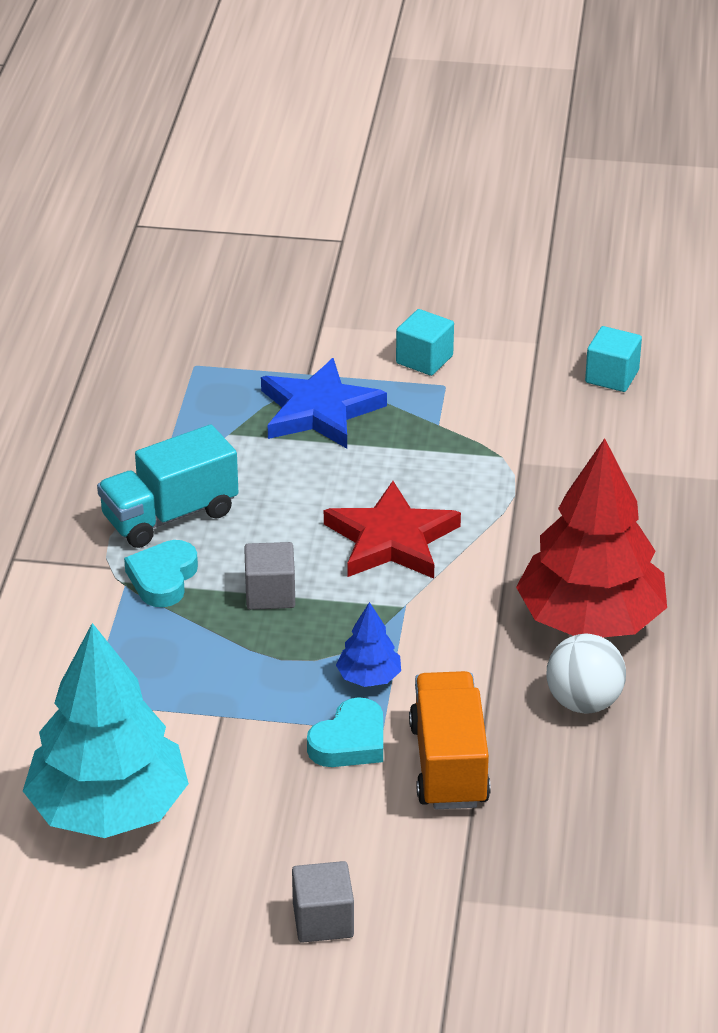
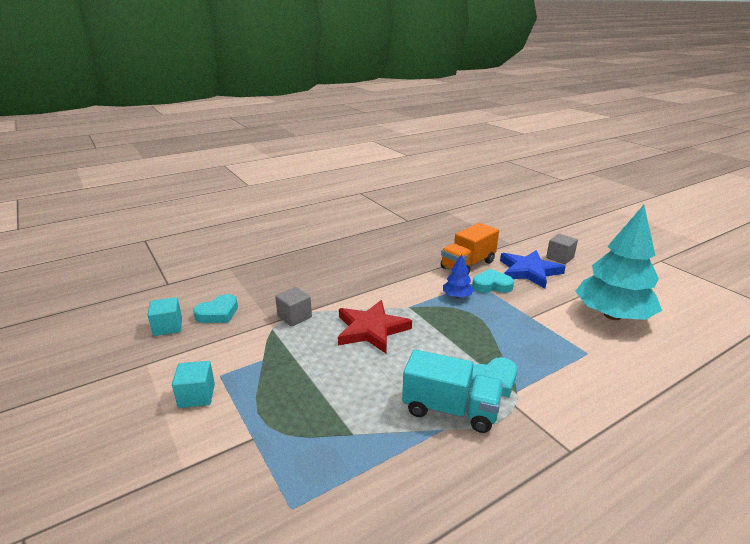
camera: 130 degrees left, 10 degrees down
(270, 594) = (452, 342): grey cube -> grey cube (294, 317)
(319, 411) = (290, 409): blue star -> blue star (529, 271)
(584, 702) = (401, 255): white ball -> none
(590, 620) = (358, 269): red tree -> none
(602, 426) = (218, 313): none -> turquoise heart

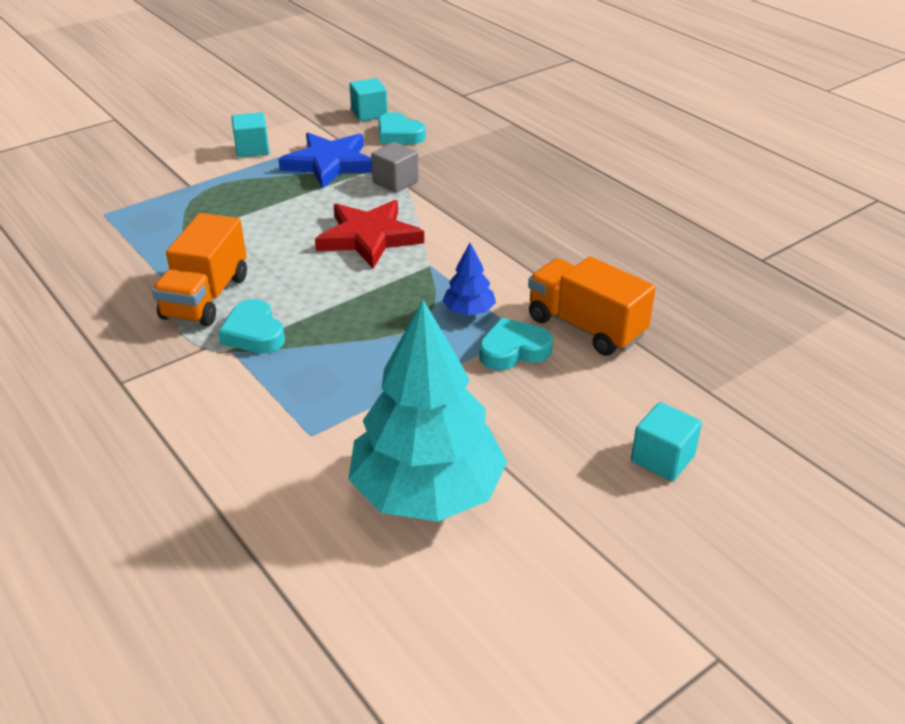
camera: 85 degrees right, 10 degrees up
(450, 410) = (206, 297): turquoise truck -> orange truck
(491, 285) = (513, 350): turquoise heart -> turquoise heart turned 105 degrees counterclockwise
(529, 271) = (582, 403): blue star -> blue star (330, 164)
(560, 258) = (662, 458): grey cube -> turquoise cube

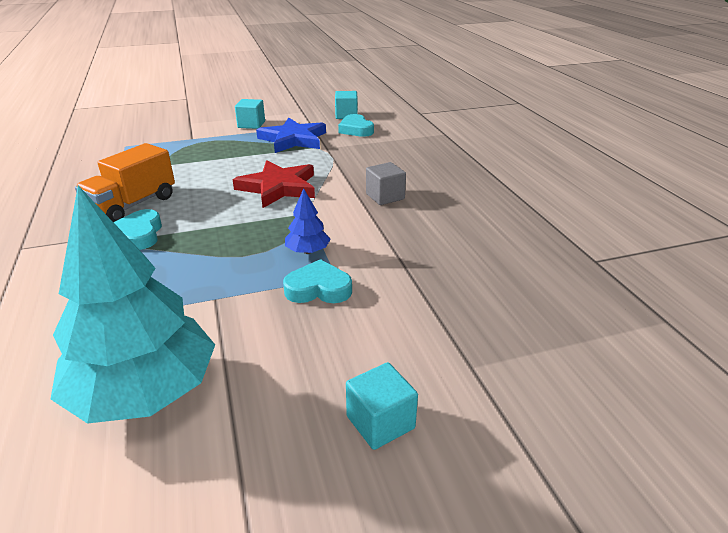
camera: 20 degrees right, 5 degrees down
(395, 182) = (328, 156): grey cube -> grey cube (385, 196)
(585, 327) = (394, 283): orange truck -> none

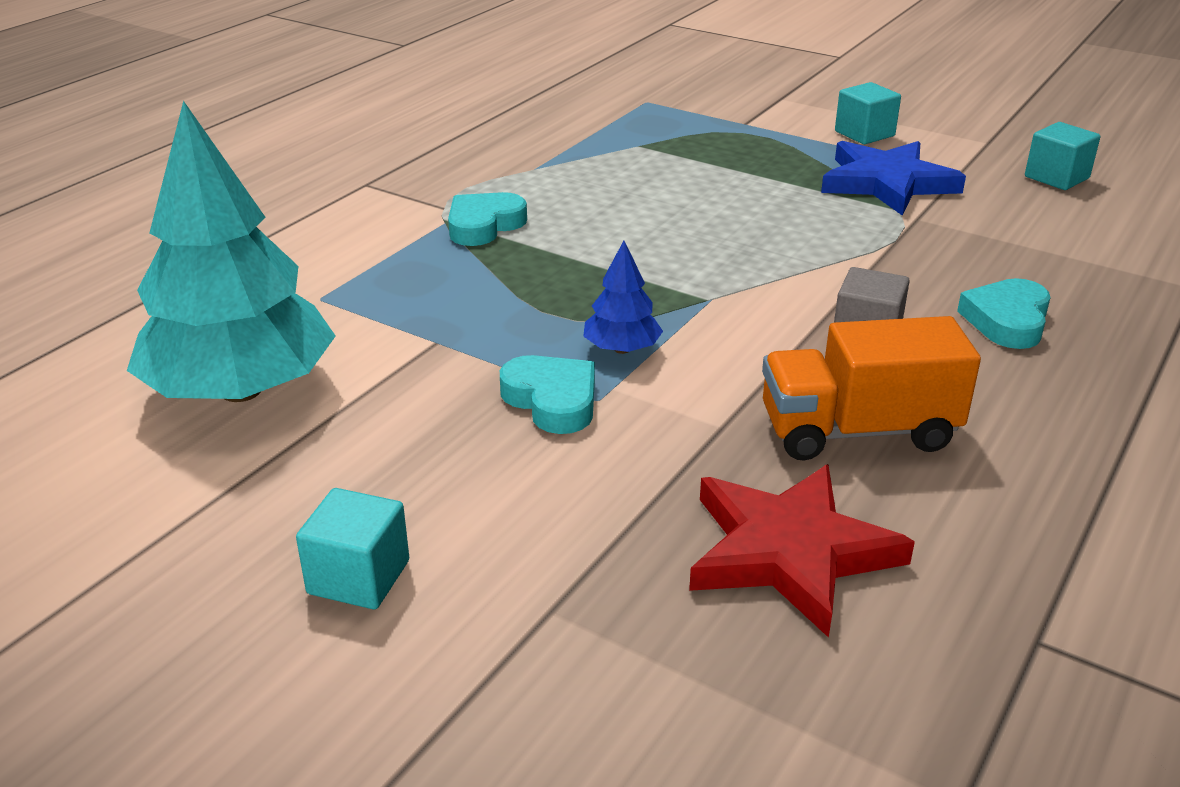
camera: 50 degrees right, 0 degrees up
(132, 205) = (533, 185): orange truck -> orange truck (858, 431)
(278, 187) = (736, 246): red star -> red star (790, 552)
(356, 130) = (1026, 209): turquoise heart -> turquoise heart (1007, 320)

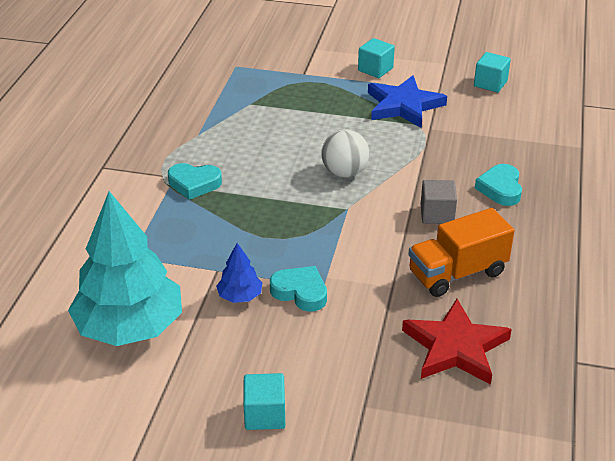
camera: 20 degrees left, 5 degrees up
(484, 225) = (194, 184): turquoise heart -> turquoise heart turned 105 degrees counterclockwise
(622, 349) = (318, 251): blue tree -> blue tree (240, 296)
(735, 251) = (344, 172): none -> white ball

